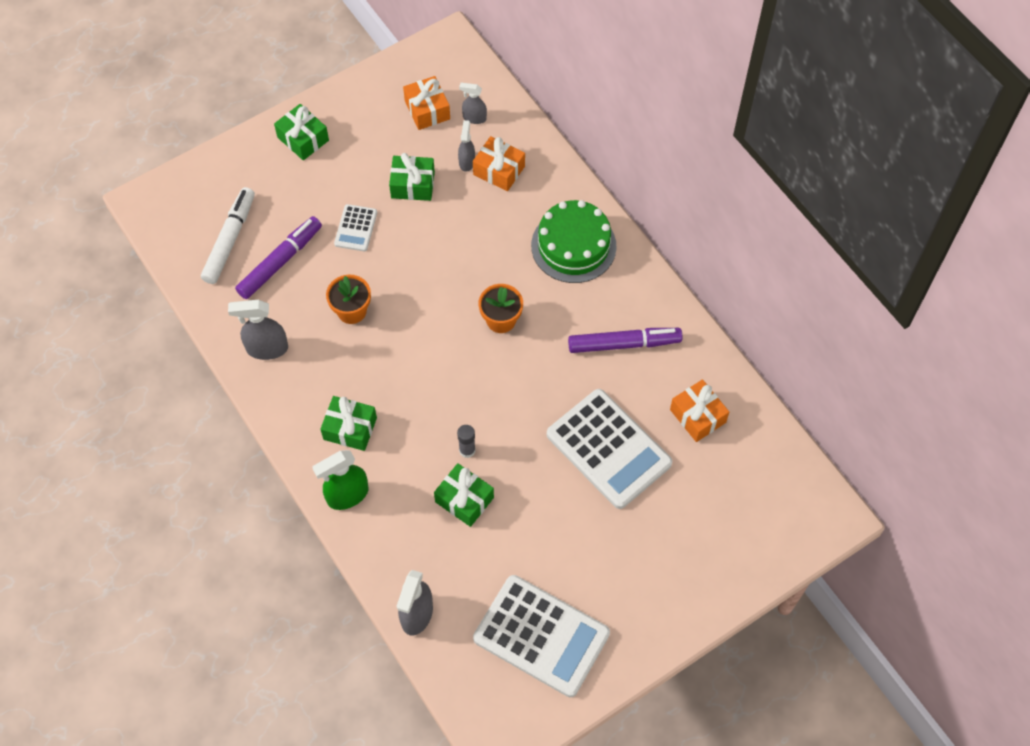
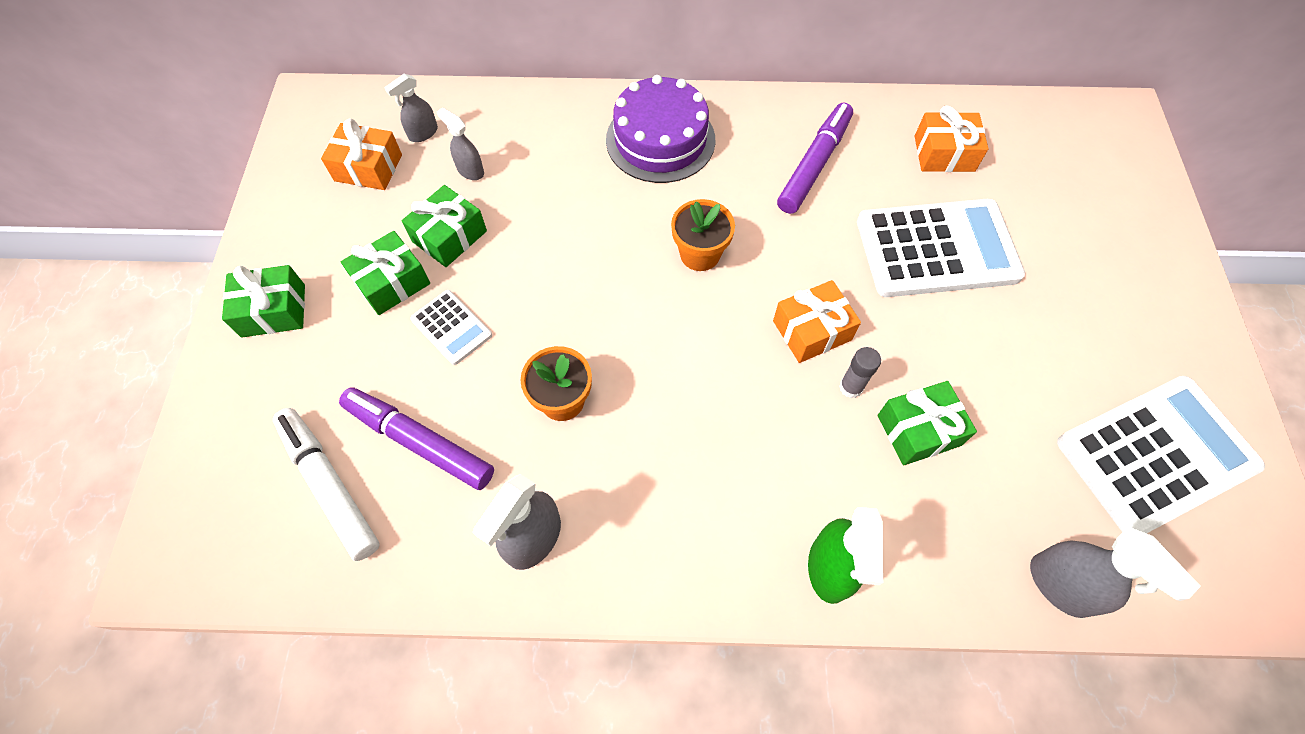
camera: 55 degrees left, 0 degrees up
(280, 262) = (419, 442): purple marker -> purple marker turned 45 degrees counterclockwise
(350, 428) = (731, 504): green gift -> green gift (392, 282)
(499, 170) = (509, 149): orange gift -> orange gift (812, 330)
(573, 246) = (660, 140): green cake -> purple cake

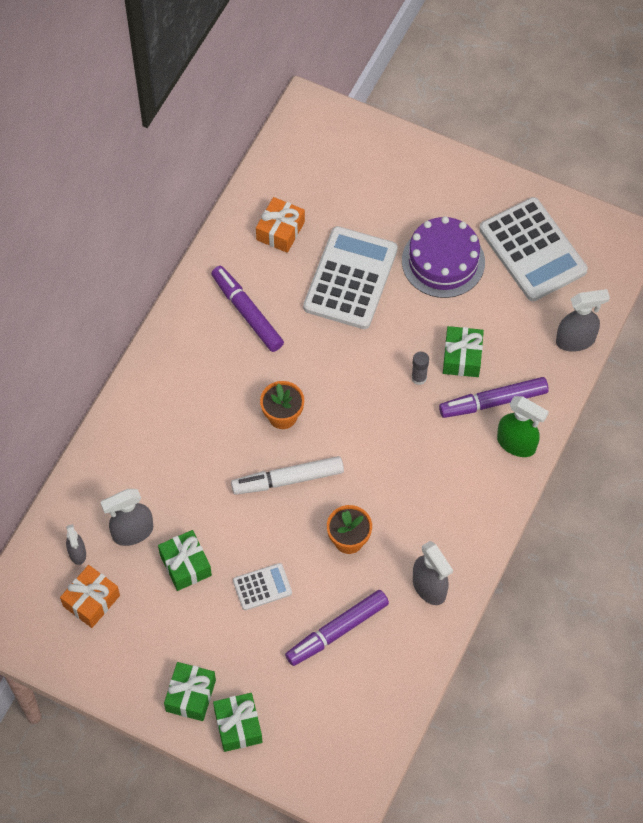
camera: 65 degrees left, 0 degrees up
(329, 486) = (342, 691): white marker -> white marker (288, 480)
(392, 282) = (206, 613): green gift -> green gift (238, 726)
(470, 170) = (132, 532): grey spray bottle -> grey spray bottle, size x1.62
(660, 140) = (172, 397): purple cake -> purple cake (443, 261)
(812, 330) = (371, 379): orange gift -> none
(877, 503) = (493, 402): none -> purple marker
(1156, 455) = (532, 250): white calculator -> white calculator turned 150 degrees clockwise

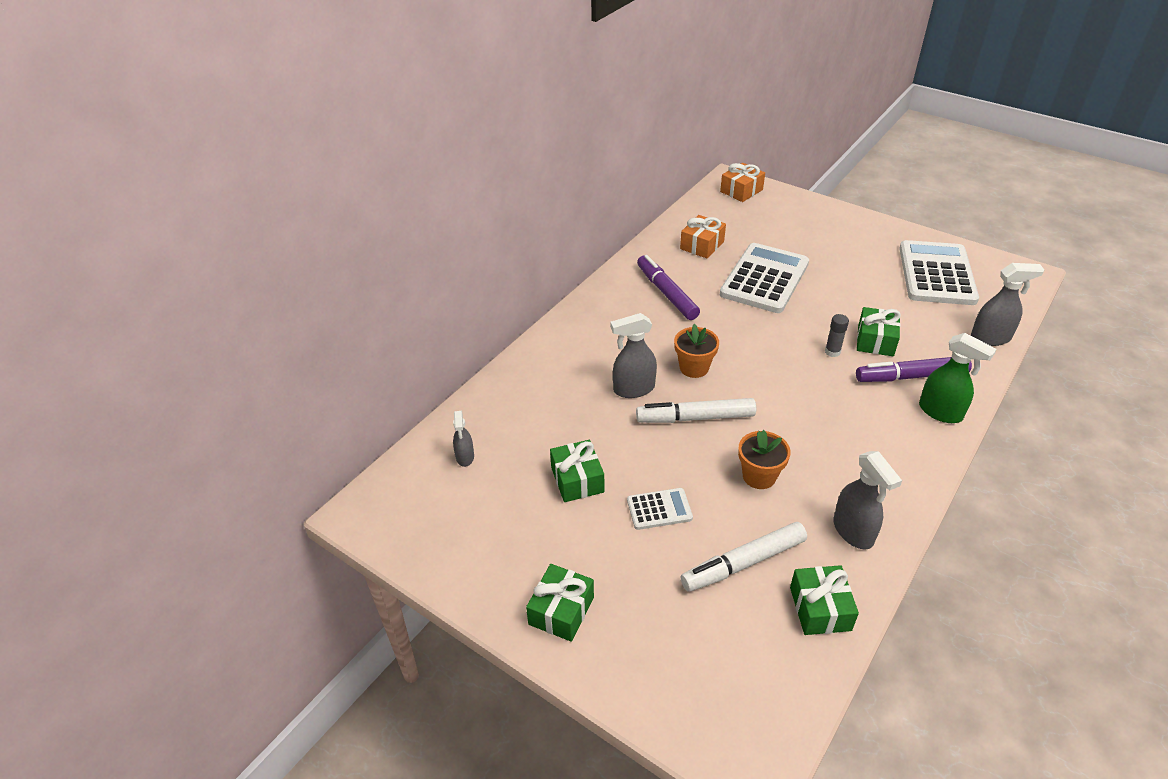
camera: 10 degrees right, 20 degrees down
(91, 601) = (468, 501): orange gift -> orange gift (741, 191)
(132, 532) = (526, 445): grey spray bottle -> grey spray bottle (633, 389)
(238, 726) = (614, 653): green gift -> green gift (820, 609)
(337, 631) = (743, 563): purple marker -> white marker
(443, 261) = (851, 275): purple cake -> none
(532, 250) = (936, 274): white calculator -> white calculator turned 150 degrees counterclockwise

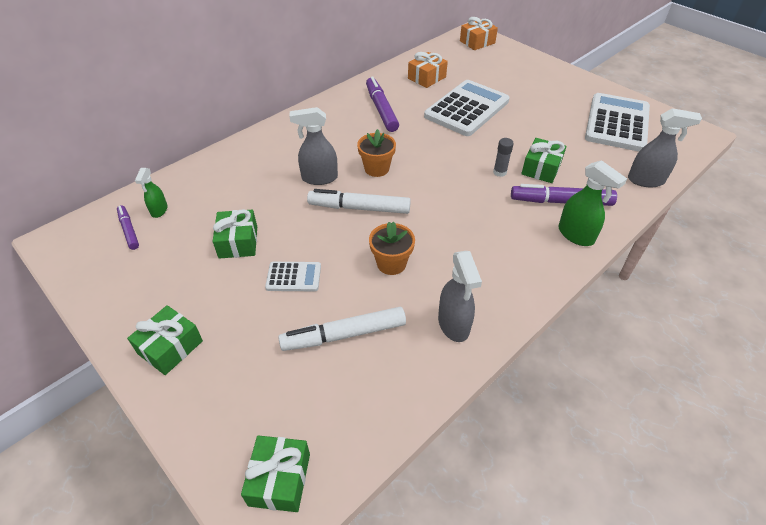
camera: 10 degrees right, 5 degrees up
(441, 487) = (129, 230): none -> purple marker
(465, 457) = (159, 210): grey spray bottle -> green spray bottle
(820, 609) = (394, 387): green gift -> green gift (280, 479)

